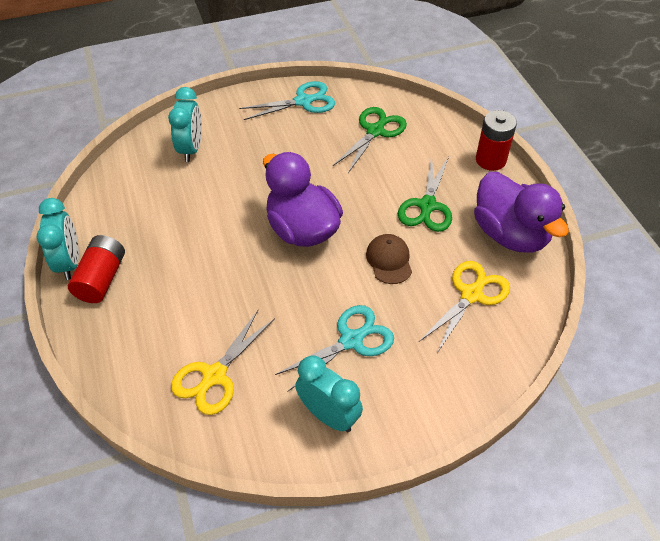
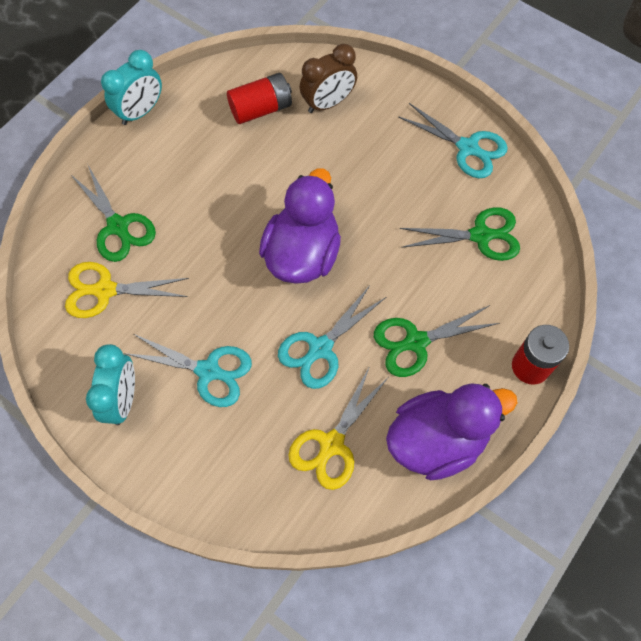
camera: 55 degrees right, 15 degrees up
(101, 279) = (140, 145): red battery -> red battery (261, 109)
(162, 335) = (118, 226): none -> green scissors
(191, 149) = (328, 103): turquoise clock -> brown clock
(389, 260) = (320, 348): brown cap -> turquoise scissors
(471, 294) = (332, 444): yellow scissors -> yellow scissors turned 120 degrees clockwise
(510, 234) = (437, 440): purple duck -> purple duck turned 135 degrees counterclockwise

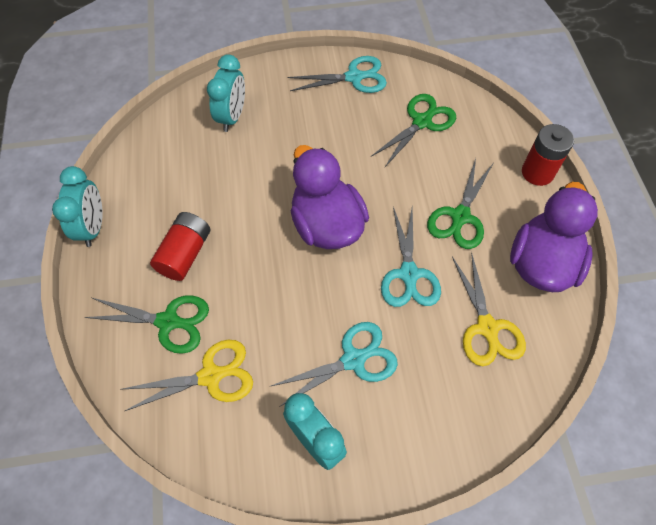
camera: 45 degrees left, 5 degrees down
(105, 290) = (210, 376): yellow scissors -> yellow scissors turned 150 degrees counterclockwise
(261, 109) = (187, 155): red battery -> red battery (185, 254)
(328, 103) = (232, 117): brown clock -> turquoise clock

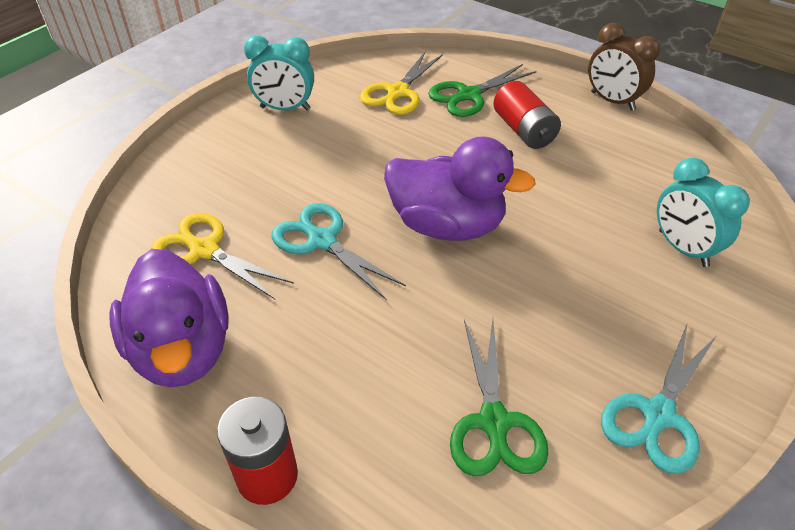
camera: 135 degrees right, 15 degrees down
(93, 227) = (612, 101): turquoise clock -> brown clock
(353, 360) = (306, 158): turquoise scissors -> none
(460, 216) = (321, 332): green scissors -> none

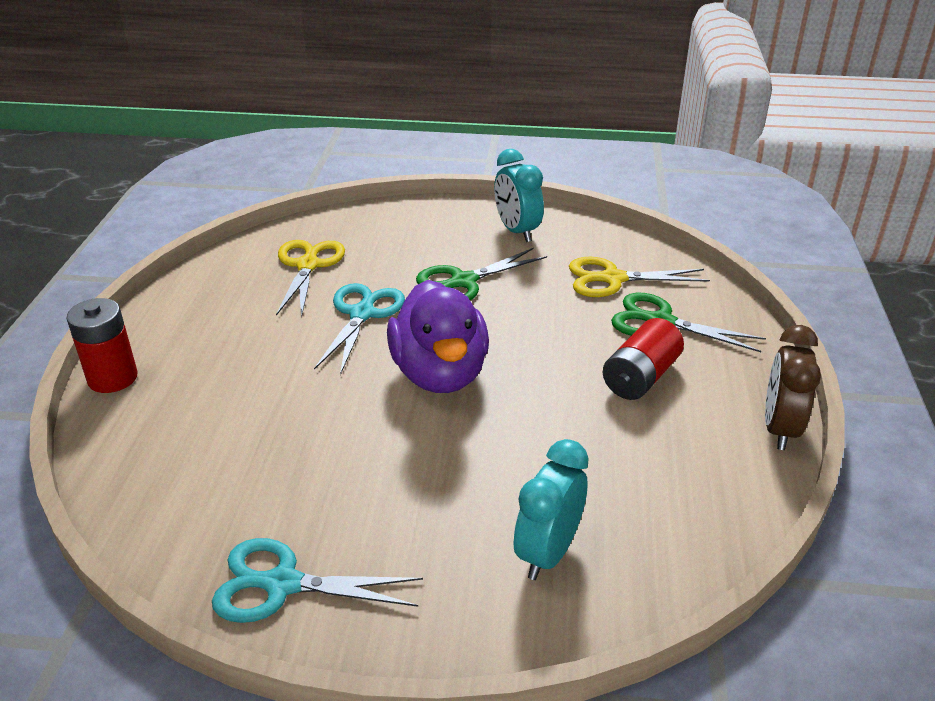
camera: 60 degrees right, 10 degrees down
(182, 350) = (203, 298): purple duck -> none
(494, 422) = (217, 476): green scissors -> green scissors (463, 282)

